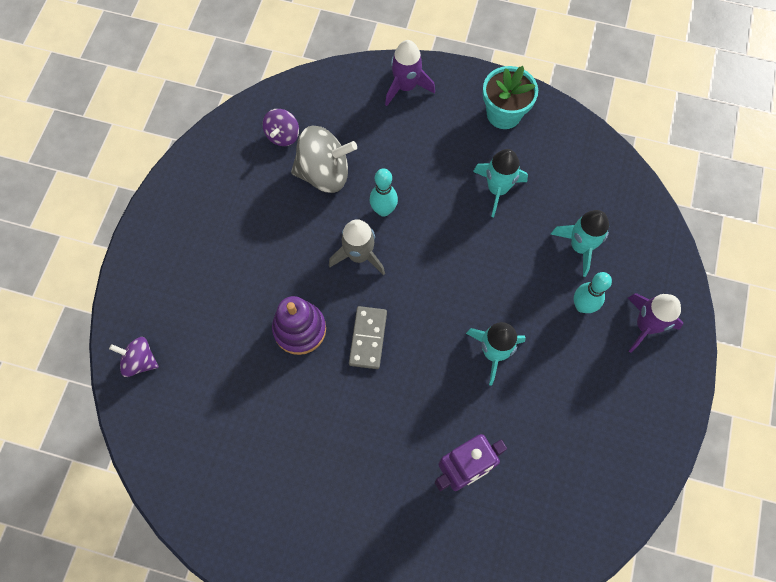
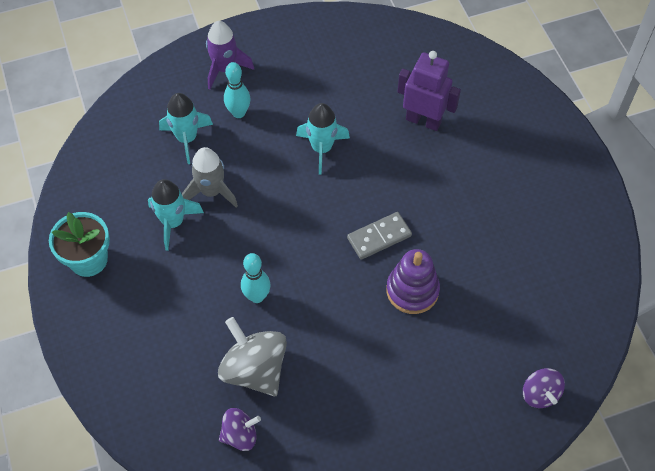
camera: 125 degrees left, 10 degrees down
(359, 255) = (313, 288): grey rocket -> grey rocket (211, 191)
(406, 87) = (109, 359): purple rocket -> none

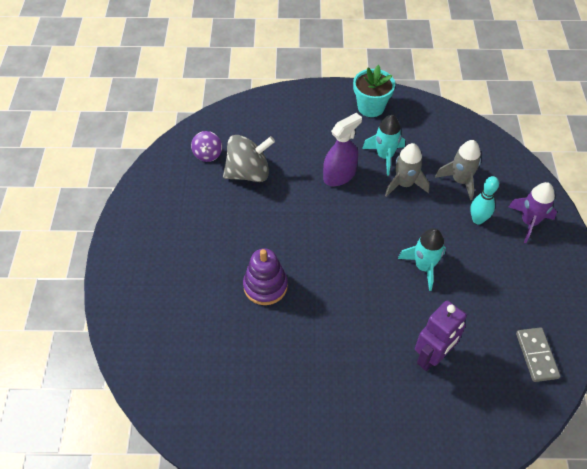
camera: 110 degrees right, 5 degrees down
(187, 138) = (460, 181): turquoise rocket -> grey rocket
(222, 263) = (339, 175): none -> purple spray bottle
(257, 296) = (303, 188): turquoise bowling pin -> none
(379, 237) = (322, 280): grey domino -> grey domino (536, 355)
(540, 394) = (138, 341): purple spinning top -> none

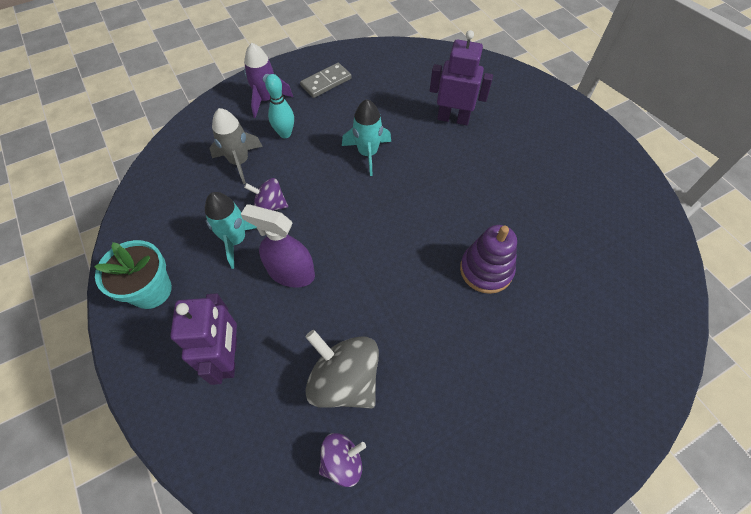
camera: 120 degrees left, 5 degrees up
(301, 128) = (228, 357): none -> purple robot
(404, 184) = (270, 205): grey rocket -> purple spinning top
(536, 355) = (402, 64): grey domino -> grey domino (326, 82)

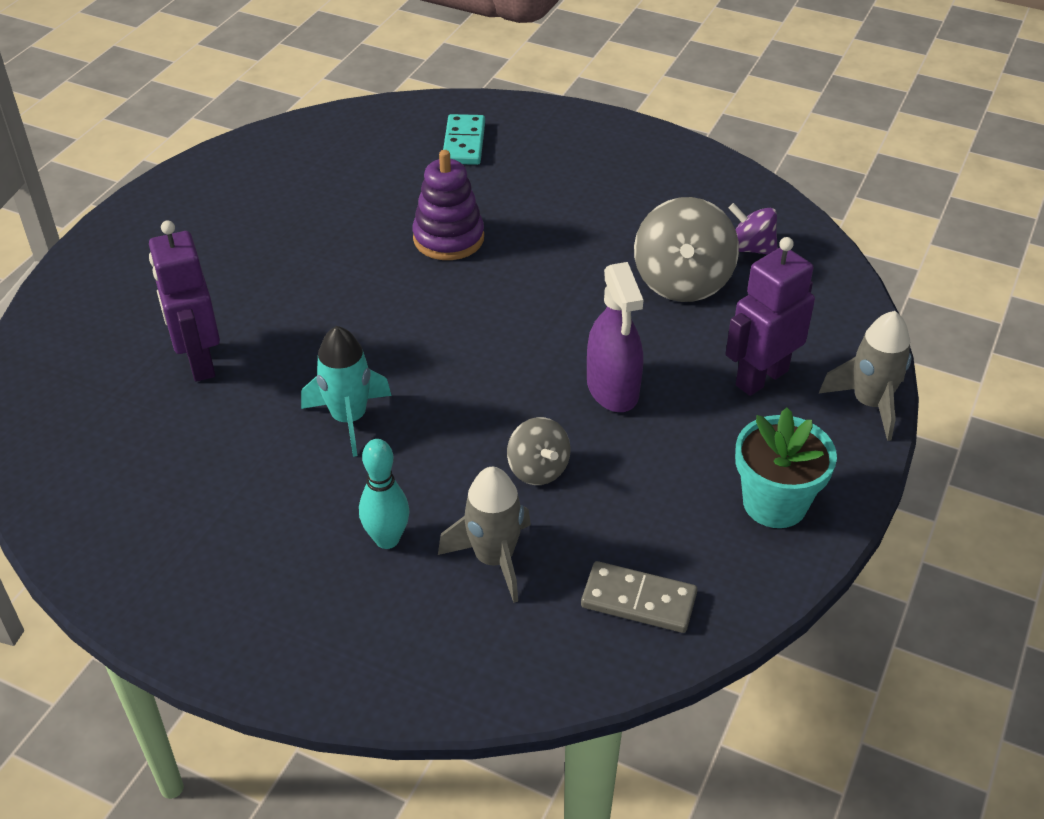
camera: 125 degrees left, 15 degrees down
(153, 405) = (870, 403): none -> grey rocket
(236, 240) = (624, 469): turquoise rocket -> none
(266, 99) = (324, 619): purple rocket -> none
(270, 205) = (538, 469): purple spinning top -> grey spinning top
(326, 82) = (215, 559): grey domino -> grey domino (638, 600)
(601, 344) = (464, 143): none -> turquoise domino

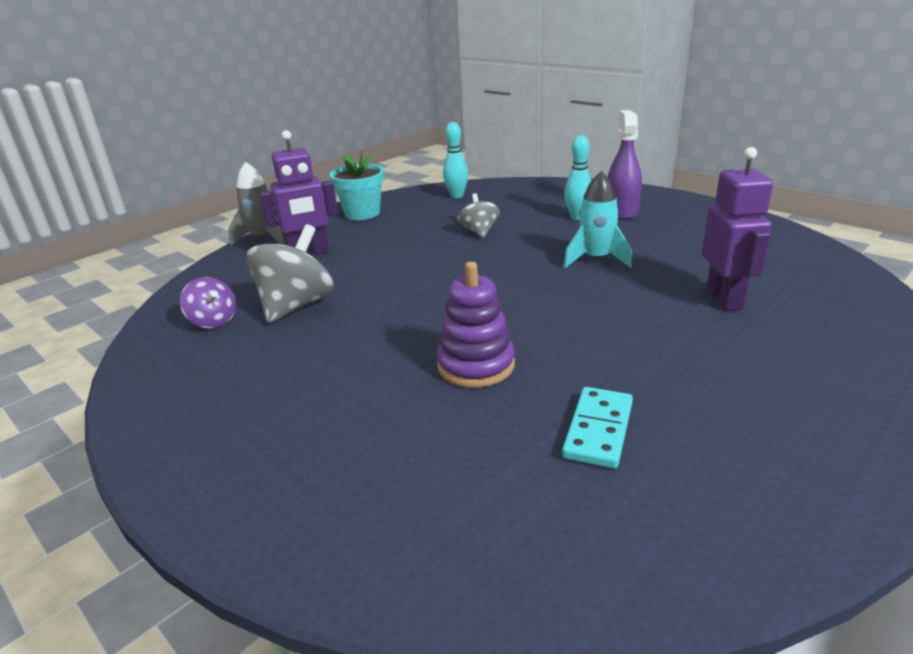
camera: 160 degrees left, 15 degrees down
(464, 143) = (395, 492): turquoise domino -> turquoise domino (598, 430)
(494, 559) = (520, 209): grey rocket -> none
(612, 388) = (407, 257): purple spray bottle -> purple spray bottle (621, 211)
(638, 600) = (456, 196): grey domino -> turquoise bowling pin

